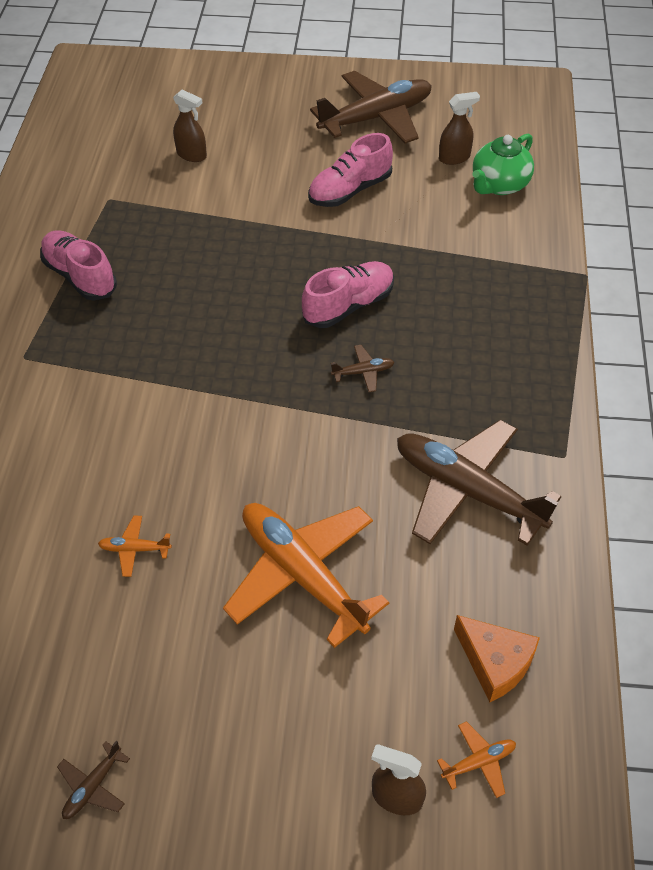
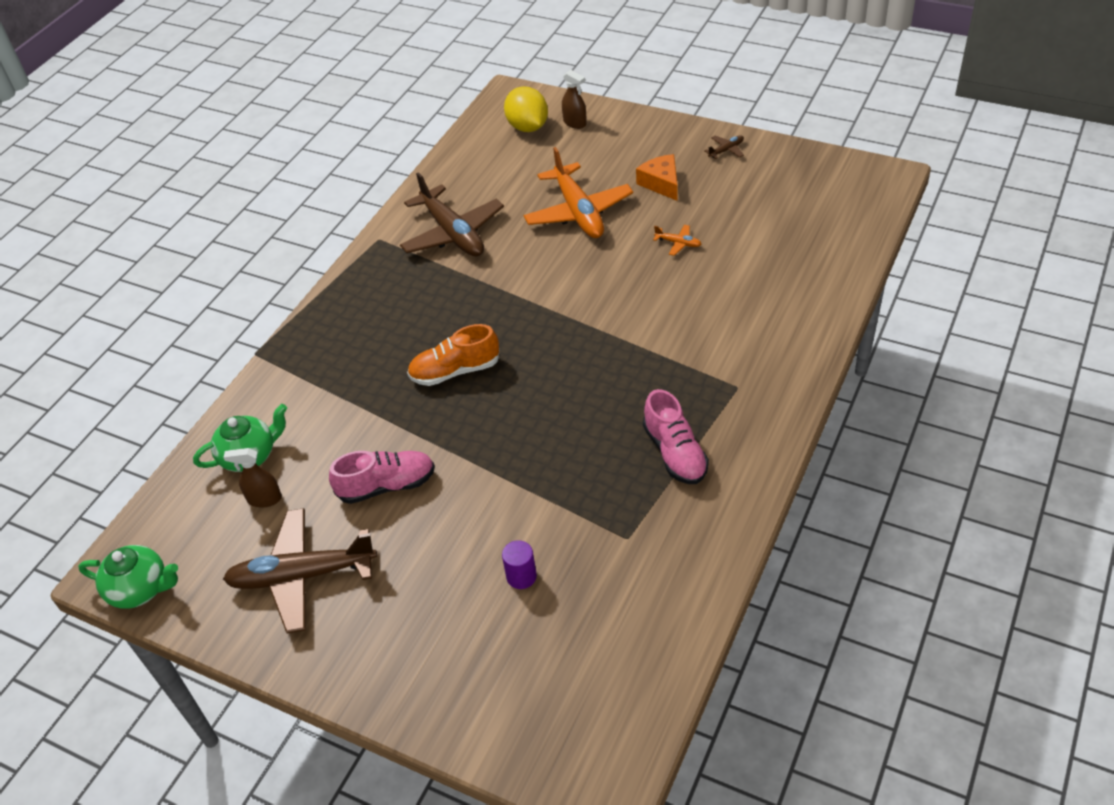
camera: 155 degrees left, 5 degrees down
(192, 155) = (521, 576): brown spray bottle -> purple cylinder
(348, 305) = (455, 371): pink shoe -> orange shoe
(363, 372) = (474, 317): brown plane -> none
(479, 762) = (528, 127): orange plane -> yellow lemon
(495, 663) = (494, 158): orange cheese -> orange cheese (661, 183)
(500, 84) = (140, 589): none -> green teapot

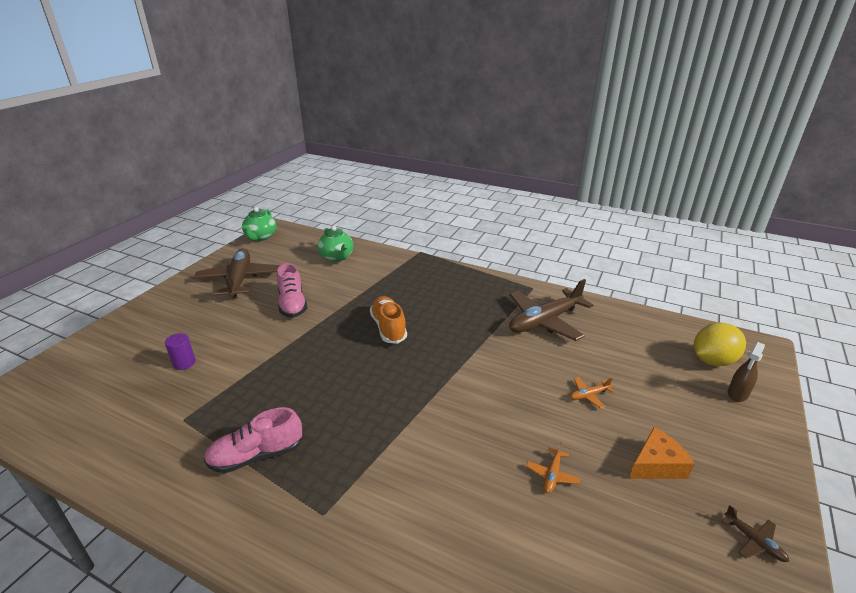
camera: 85 degrees right, 15 degrees down
(264, 499) = (302, 264): brown spray bottle -> none
(578, 212) = (588, 395): orange plane -> orange plane, size x0.40

